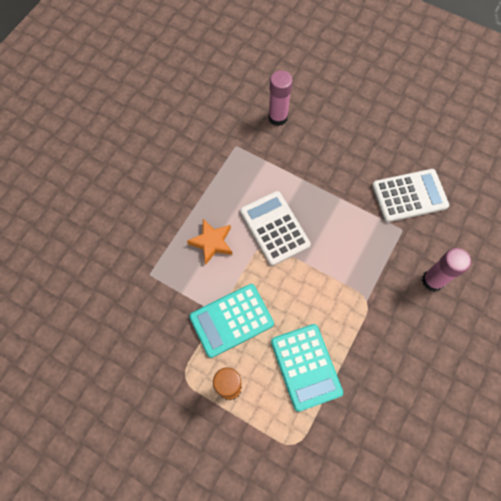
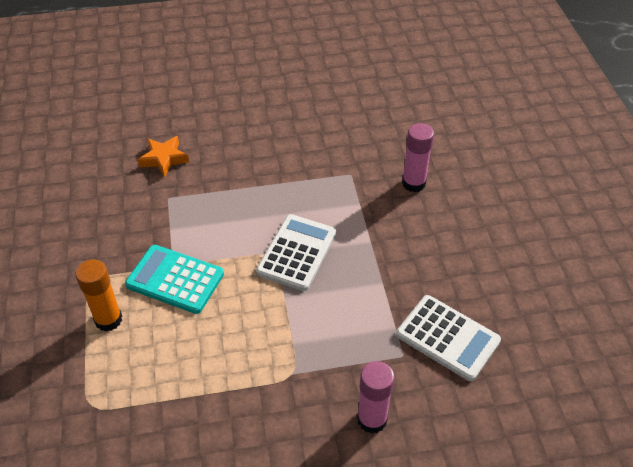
camera: 50 degrees right, 20 degrees down
(212, 242) = (238, 218): orange star -> orange star (164, 159)
(306, 367) = (177, 365): turquoise calculator -> none

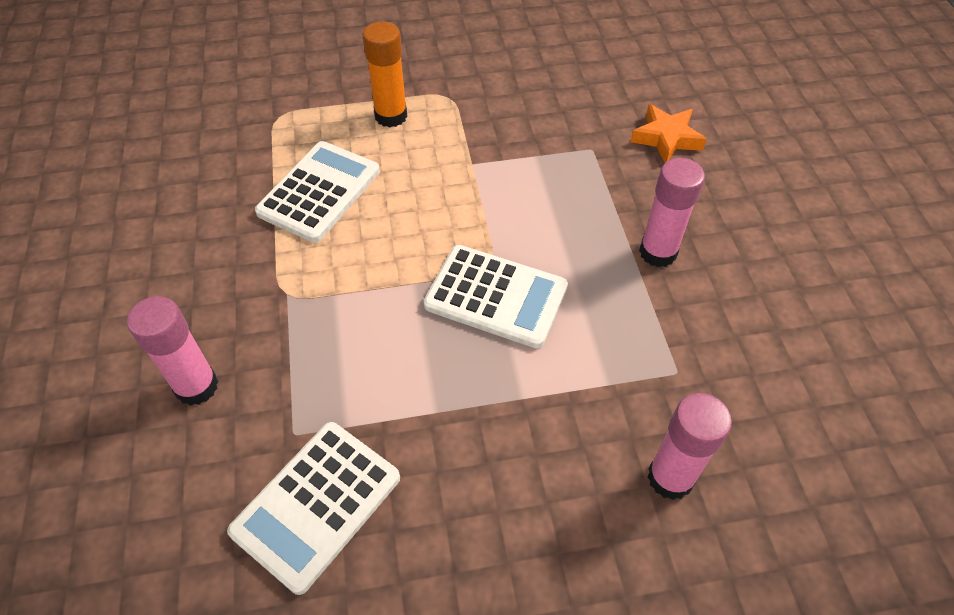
camera: 90 degrees right, 5 degrees up
(175, 279) = (448, 167): turquoise calculator -> none
(190, 363) = (319, 192): none -> white calculator
(264, 173) = (658, 252): none -> pink glue stick

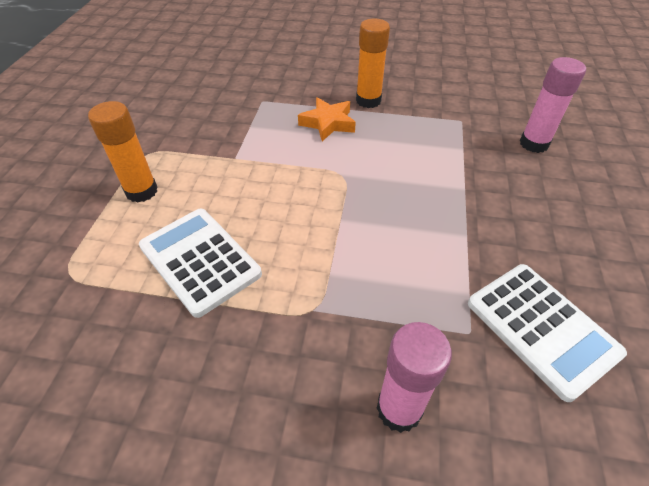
camera: 70 degrees left, 5 degrees down
(496, 296) = (373, 179): white calculator -> none
(658, 252) = (368, 101): pink glue stick -> orange glue stick
(666, 138) = (275, 70): orange star -> orange star (328, 123)

